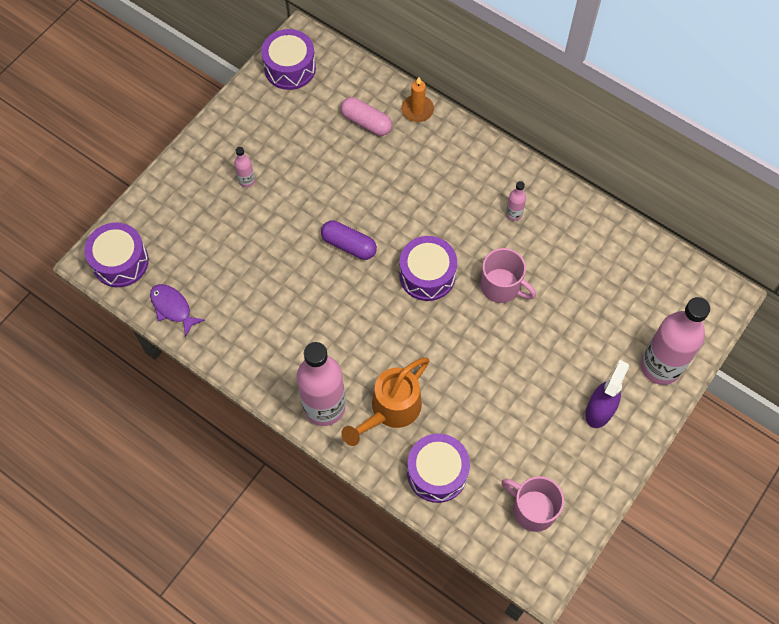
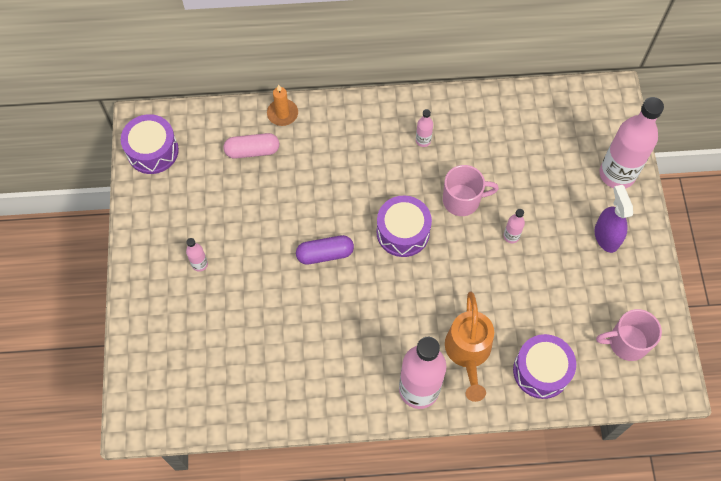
camera: 40 degrees left, 0 degrees up
(120, 262) = (155, 406): purple drum -> none
(173, 308) = (233, 409): purple fish -> none
(515, 346) = (511, 236): none -> pink bottle

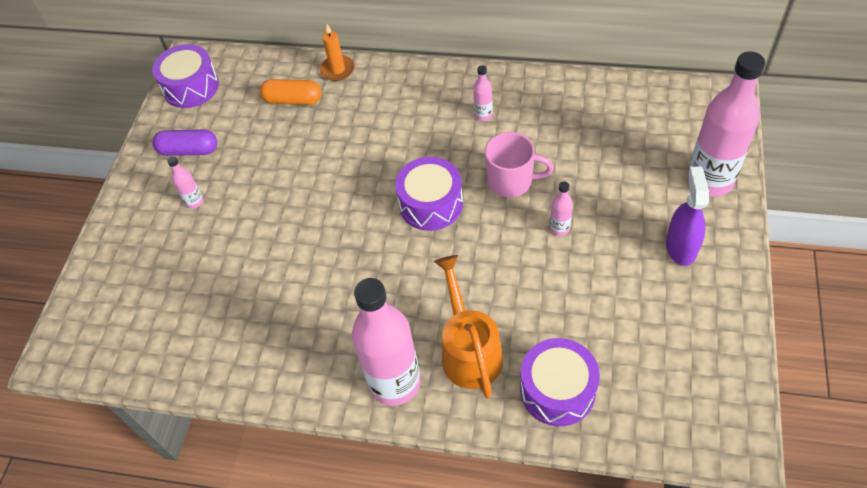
camera: 20 degrees right, 10 degrees down
(252, 151) = (293, 100): pink capsule -> orange capsule
(325, 254) = (334, 213): purple capsule -> purple capsule (189, 150)
(468, 352) = (469, 351): orange watering can -> orange watering can turned 150 degrees clockwise
(627, 342) = (681, 377): pink mug -> none

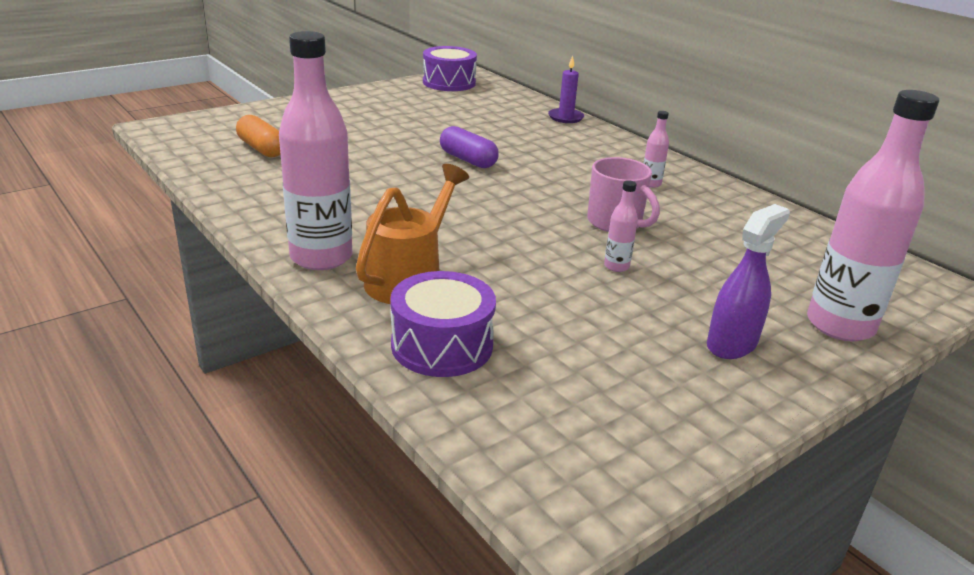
camera: 35 degrees right, 25 degrees down
(189, 150) = (397, 101): purple capsule -> purple capsule (468, 160)
(194, 202) = (358, 119): pink bottle -> none
(293, 100) = (507, 114): orange capsule -> orange capsule (262, 149)
(337, 70) = (565, 117): orange candle -> purple candle
(431, 204) = (522, 199): purple drum -> none

